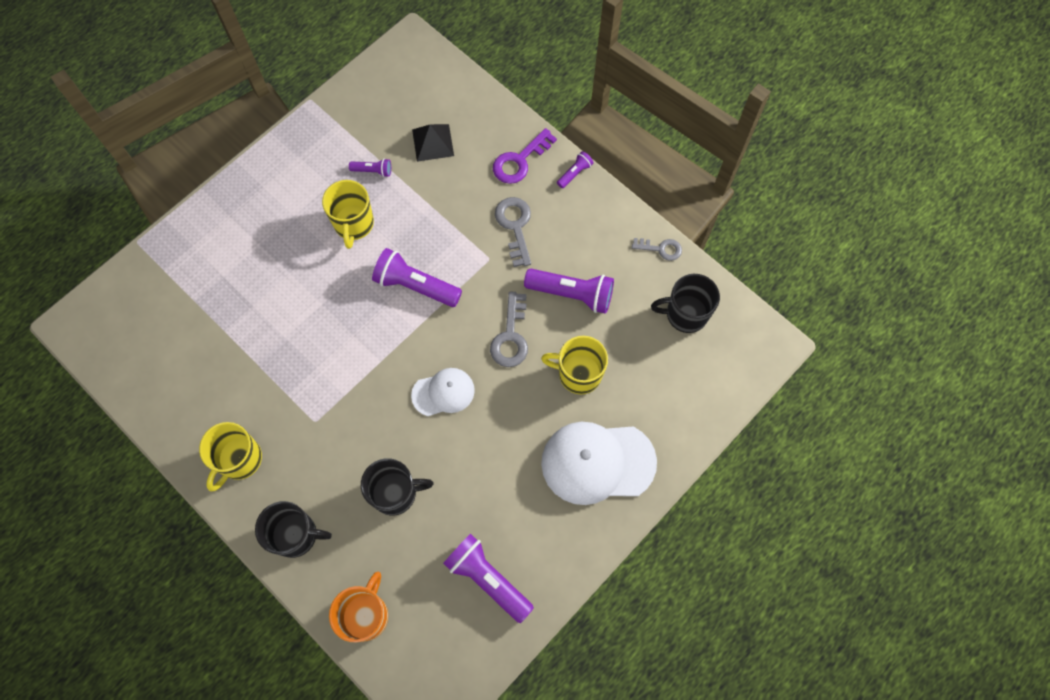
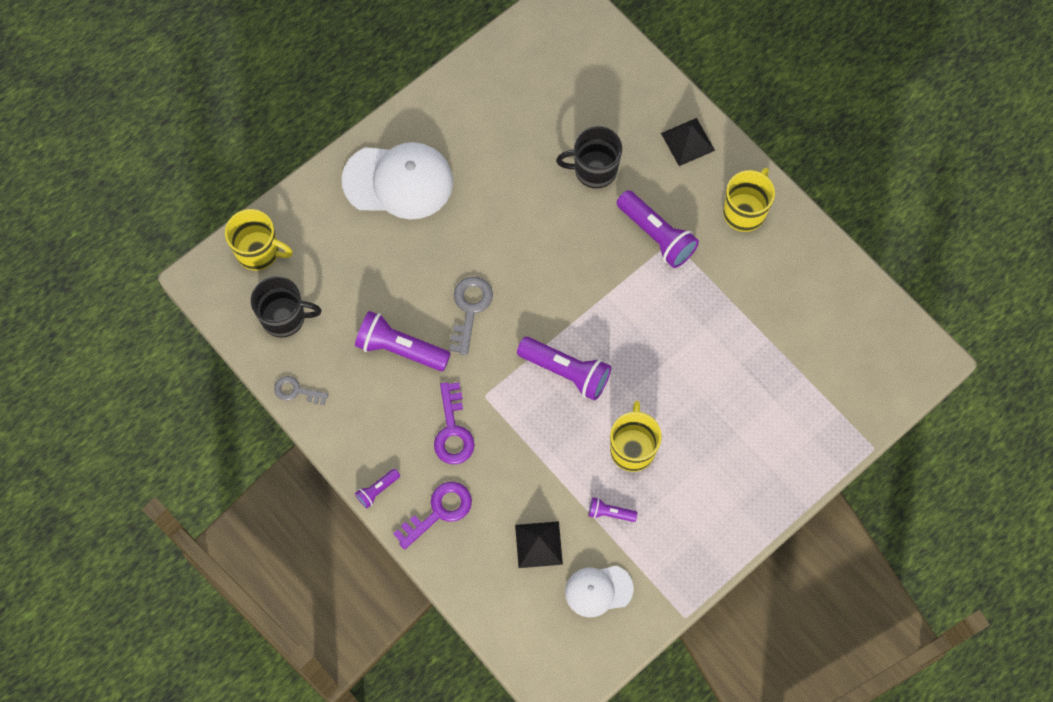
camera: 175 degrees left, 0 degrees up
(296, 535) = (688, 141): black mug -> black pyramid
(366, 615) = (623, 72): orange mug -> none
(443, 392) = (543, 258): white cap -> white cap (598, 590)
(488, 579) = (512, 92): purple flashlight -> purple flashlight (656, 235)
(515, 226) = (453, 430): grey key -> purple key
(578, 374) = (405, 265): yellow mug -> yellow mug (259, 251)

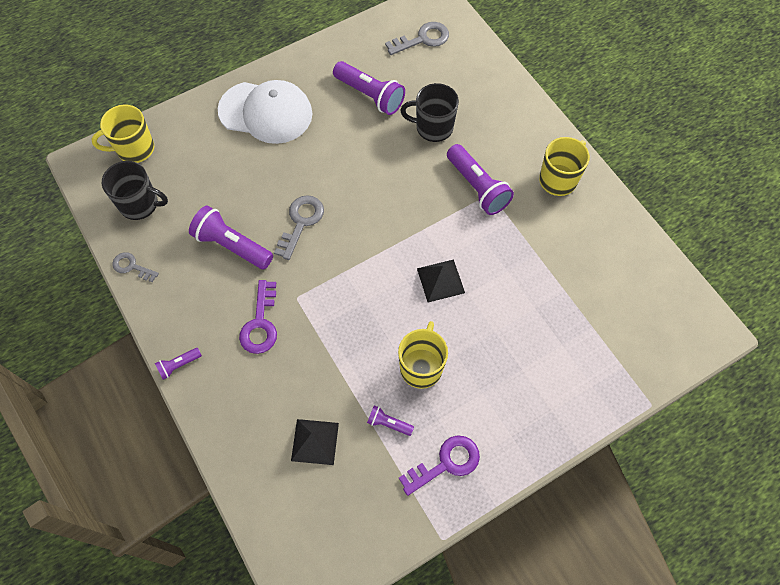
camera: 10 degrees right, 5 degrees down
(259, 251) = (134, 149): yellow mug -> yellow mug turned 135 degrees clockwise
(439, 511) = (229, 394): purple key -> purple key (446, 463)
(561, 56) = (422, 39): none -> grey key
(566, 372) = (374, 289): purple flashlight -> purple flashlight (370, 95)
(598, 590) = (362, 497): white cap -> none
(688, 141) = (517, 117): black pyramid -> black pyramid (440, 280)

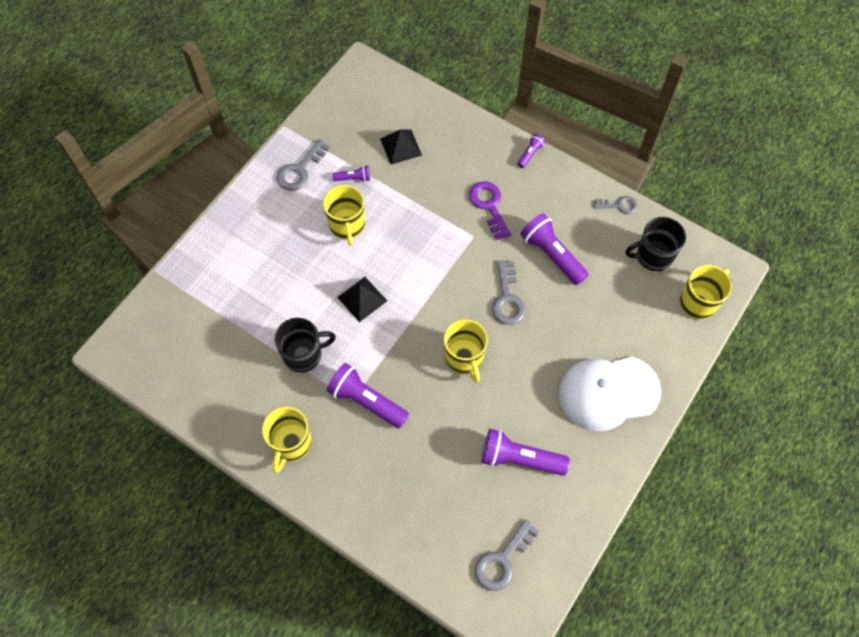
camera: 155 degrees right, 0 degrees up
(232, 245) = (552, 255): purple flashlight -> purple flashlight turned 135 degrees counterclockwise
(371, 187) = (464, 358): none -> yellow mug
(433, 127) = (437, 449): black mug -> black mug (304, 354)
(446, 463) = (300, 170): purple key -> grey key

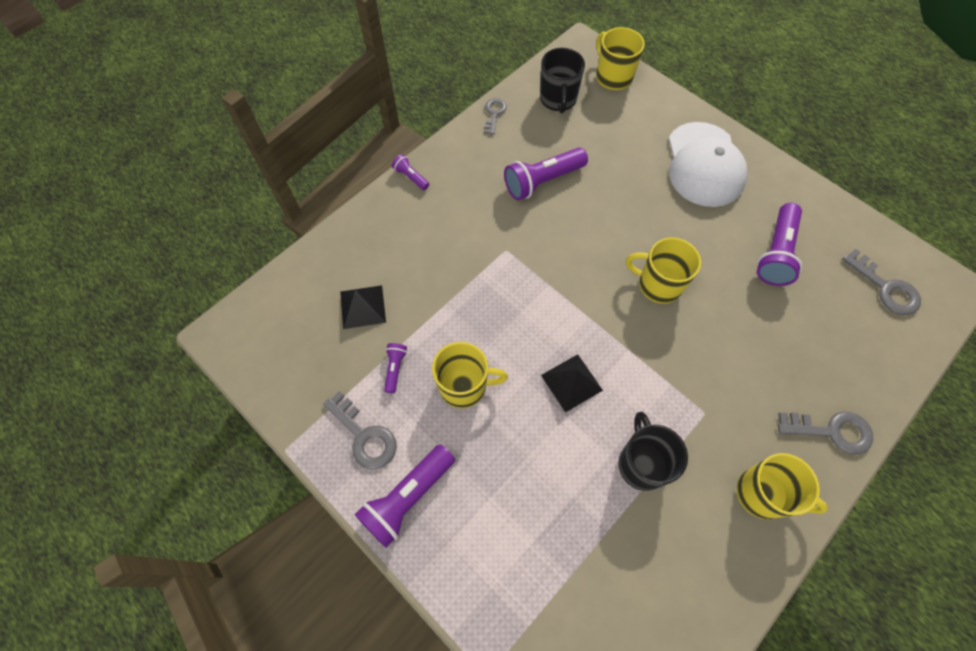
camera: 80 degrees left, 0 degrees up
(366, 401) = (707, 396): purple flashlight -> purple flashlight (407, 498)
(464, 358) = (658, 284): yellow mug -> yellow mug turned 150 degrees counterclockwise
(489, 206) = (469, 227): purple key -> none
(507, 298) = (590, 231): grey key -> grey key (831, 431)

